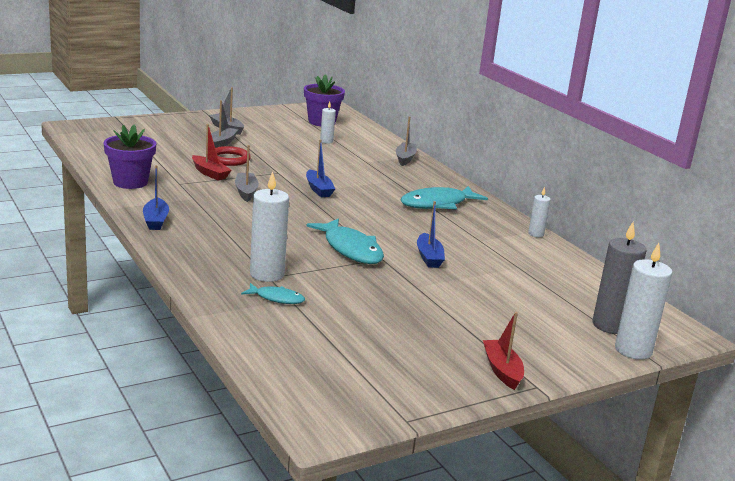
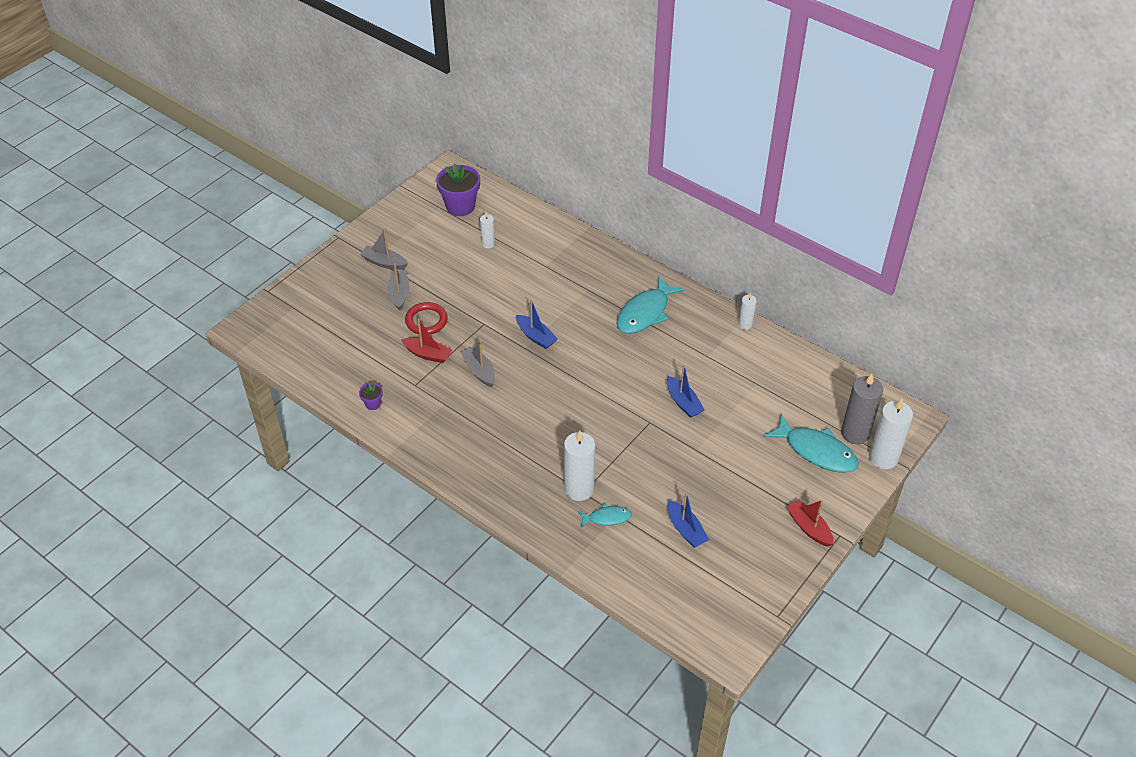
camera: 20 degrees left, 25 degrees up
(130, 182) = (373, 404): purple flower pot -> purple flower pot, size x0.47
(156, 220) = (440, 454): blue boat -> blue boat (685, 529)
(350, 249) = (618, 420): turquoise fish -> turquoise fish (816, 451)
(405, 158) = (575, 243): grey boat -> none

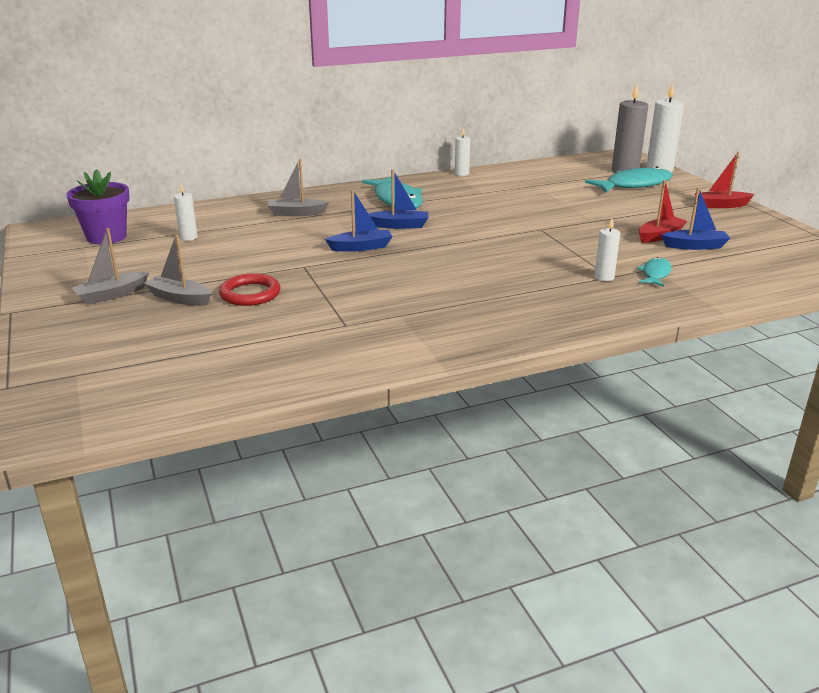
camera: 60 degrees left, 20 degrees down
(373, 404) = (343, 359): purple flower pot -> none
(427, 354) = (306, 306): red boat -> red boat (659, 236)
(479, 371) = (373, 284): grey boat -> grey boat (297, 213)
(579, 489) = (604, 277): white candle -> white candle, size x0.54
(683, 402) = (529, 212): blue boat -> blue boat (399, 225)

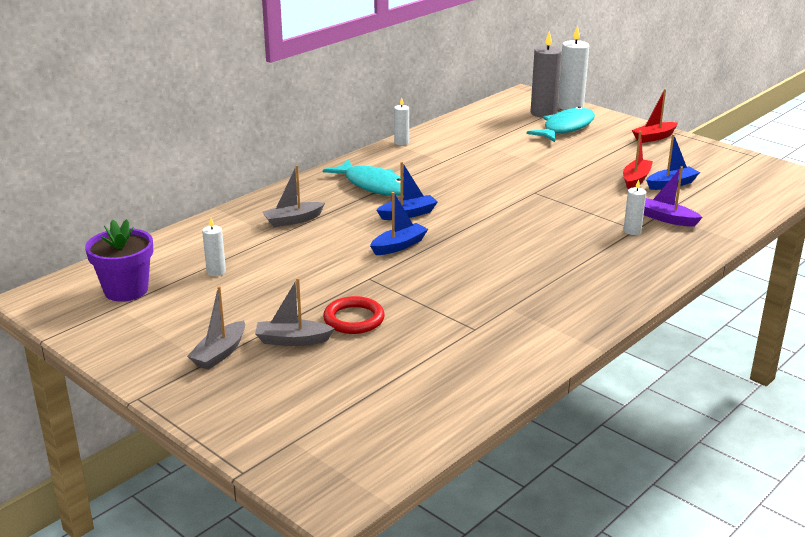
camera: 25 degrees left, 0 degrees up
(655, 274) = (667, 219): turquoise fish -> purple boat

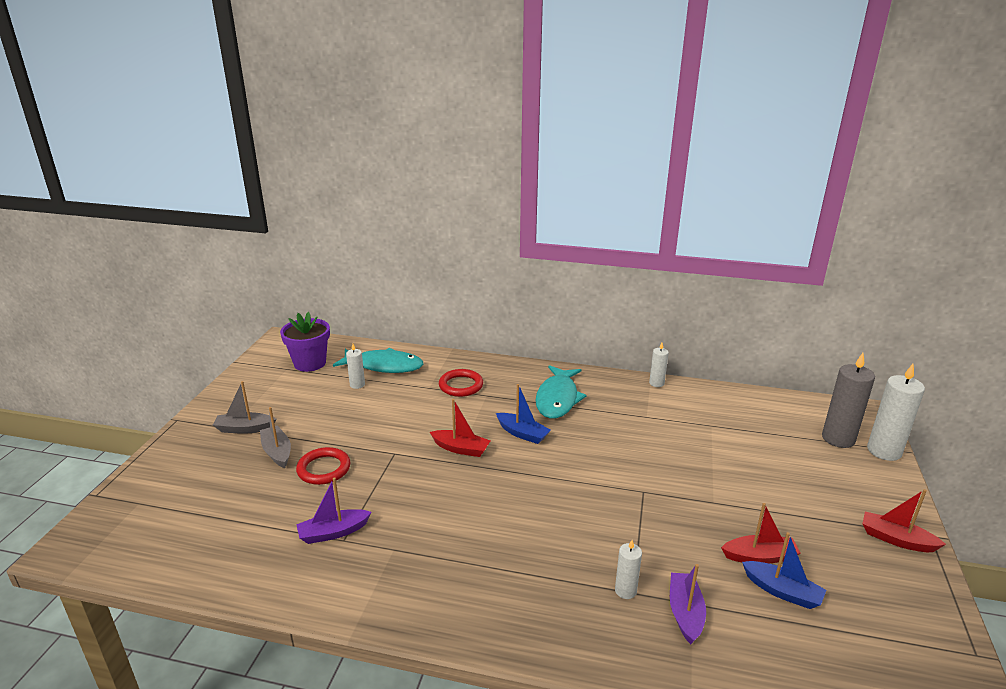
camera: 60 degrees right, 0 degrees up
(293, 220) = (461, 385): grey boat -> red ring
(399, 246) = (461, 449): blue boat -> red boat
(459, 332) = (333, 532): none -> purple boat
(566, 128) = (823, 465): turquoise fish -> turquoise fish (384, 366)

